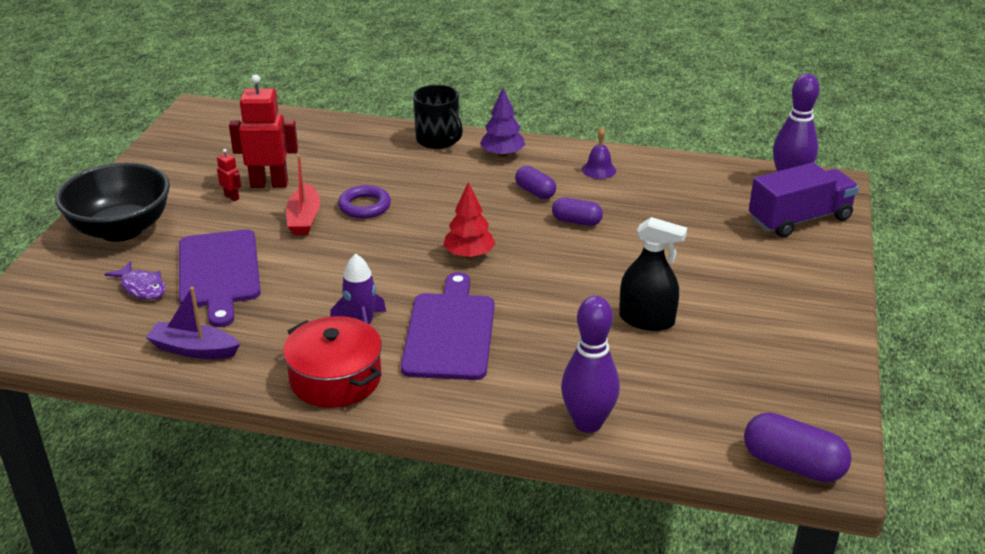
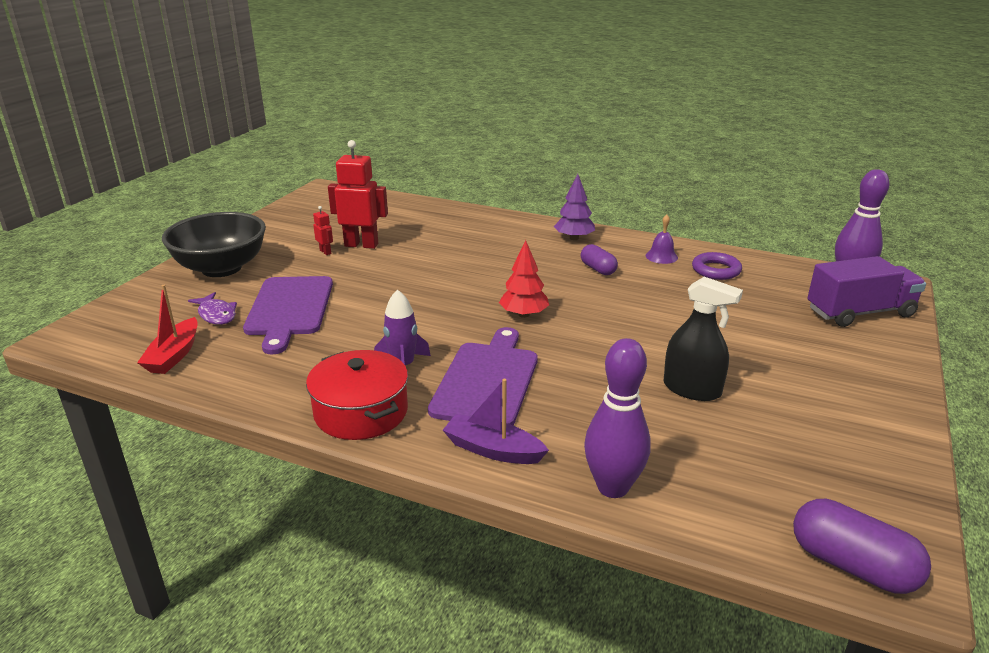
camera: 10 degrees right, 5 degrees down
(194, 349) = (238, 371): purple boat -> purple boat (493, 450)
(304, 218) = (381, 273): red boat -> red boat (174, 355)
(364, 206) = (438, 268): purple ring -> purple ring (716, 270)
(438, 140) = (519, 224): black mug -> none
(576, 221) = (633, 296): purple capsule -> none

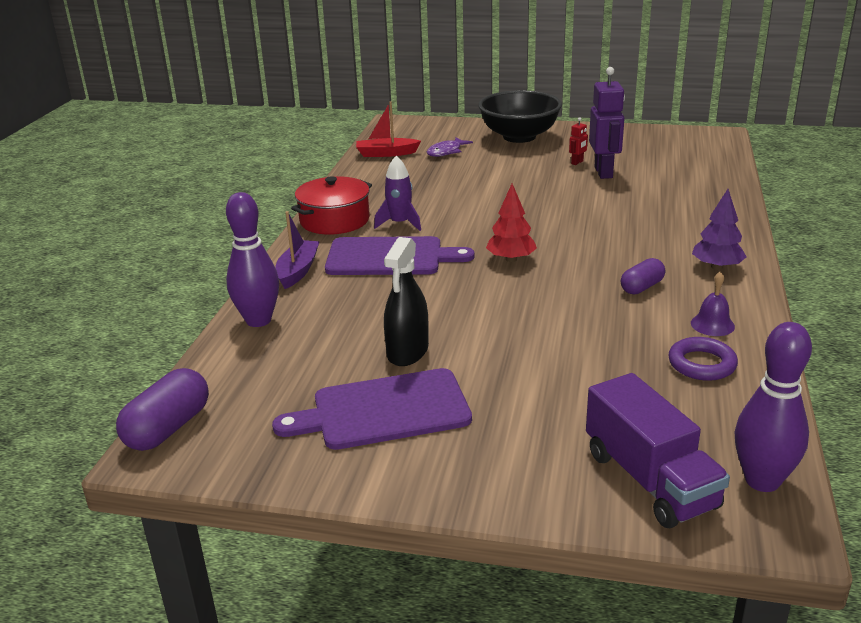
camera: 80 degrees right, 0 degrees up
(289, 309) = (467, 171): purple cutting board -> purple cutting board (383, 411)
(361, 245) = (604, 172): red robot -> purple robot

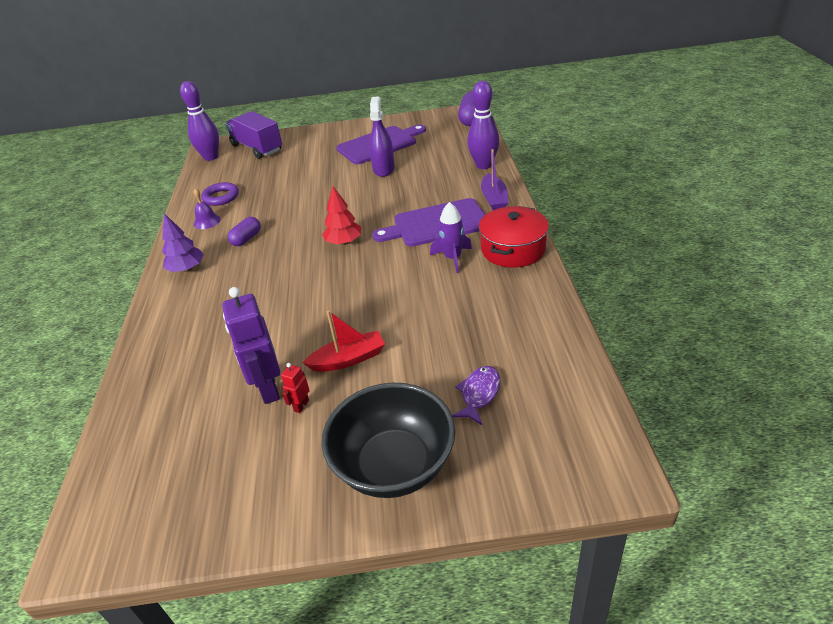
camera: 165 degrees right, 10 degrees up
(386, 153) = (554, 371): red boat -> red boat (348, 359)
(408, 351) = (383, 169): black spray bottle -> purple spray bottle

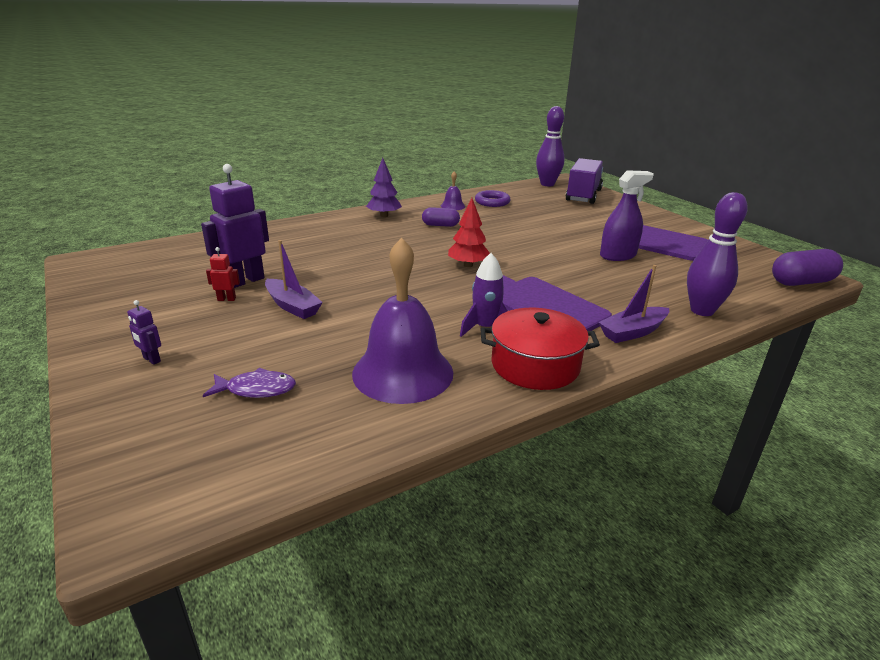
camera: 60 degrees right, 10 degrees down
(348, 359) = (292, 306): red boat -> purple boat
(394, 465) = (151, 359): black bowl -> purple robot
(493, 311) = (403, 372): none -> purple bell

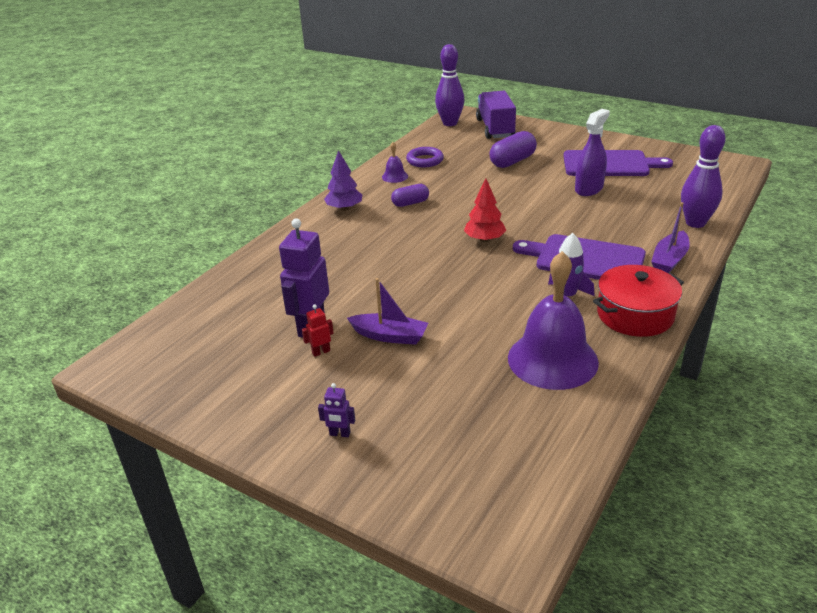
camera: 25 degrees left, 5 degrees up
(256, 389) = (463, 420): purple fish -> none
(801, 282) = (734, 172): purple capsule -> purple capsule (512, 161)

